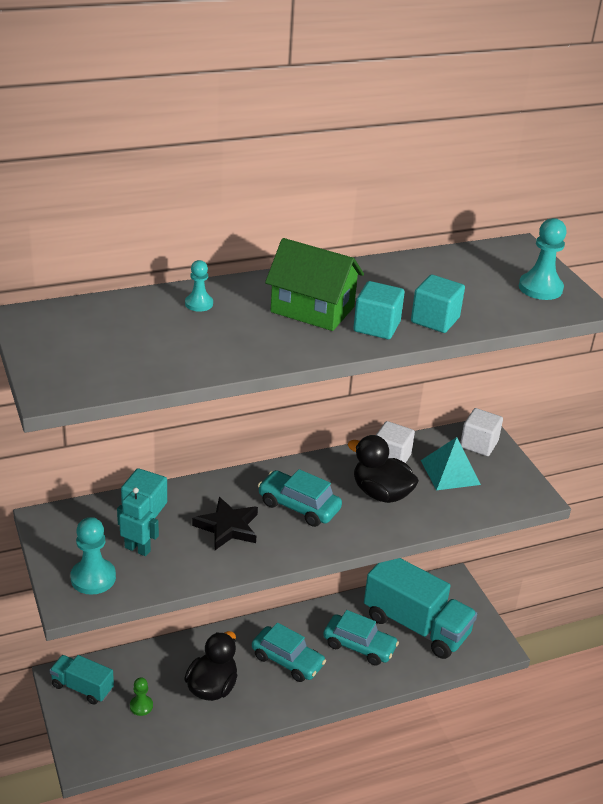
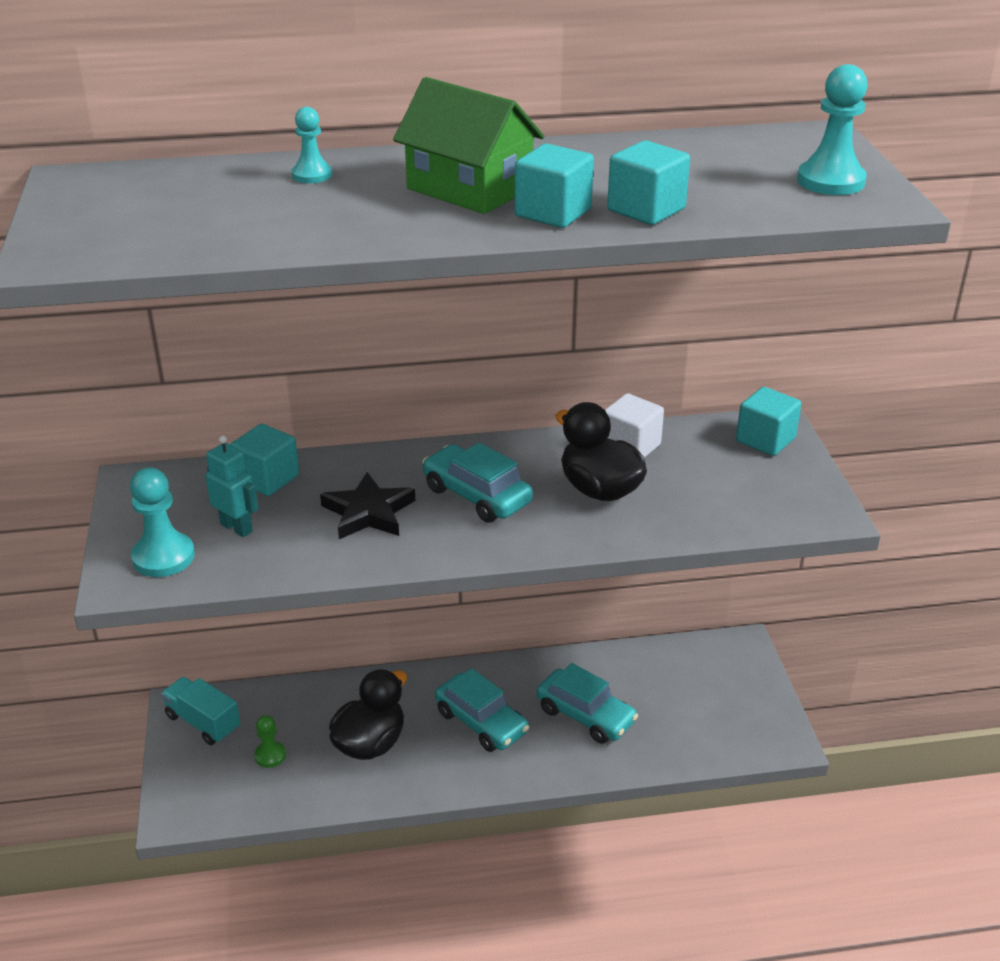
camera: 15 degrees right, 0 degrees up
(416, 625) = (673, 698): turquoise truck -> none
(450, 472) = (710, 471): turquoise pyramid -> none
(479, 444) = (765, 440): white cube -> turquoise cube

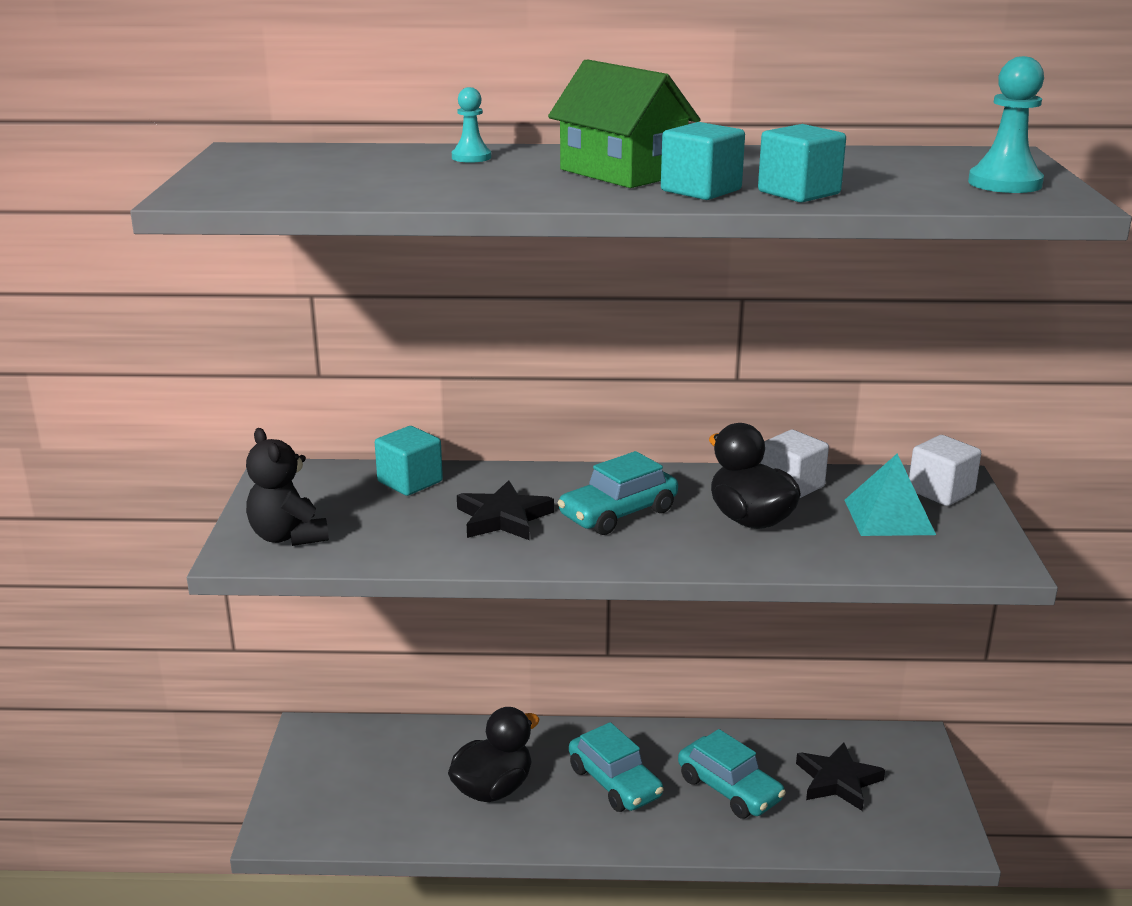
camera: 10 degrees right, 10 degrees down
(163, 557) = (288, 536): turquoise pawn -> black teddy bear
(203, 722) = (327, 749): turquoise truck -> none
(237, 527) = (368, 519): turquoise robot -> none
(270, 755) = (387, 787): green pawn -> none
(476, 495) = (618, 513): turquoise car -> turquoise car turned 90 degrees counterclockwise
(680, 694) = (837, 781): none -> black star
(724, 473) = (889, 517): none -> turquoise pyramid
(765, 440) = (941, 491): turquoise cube -> white cube

